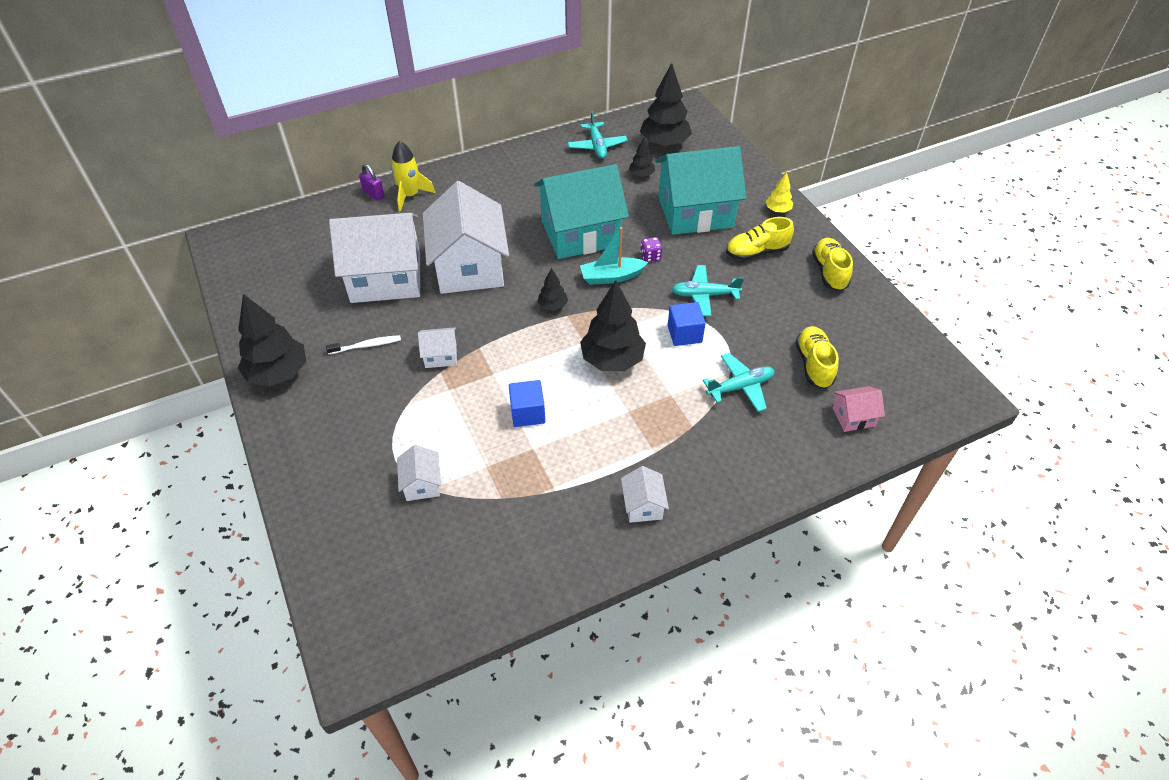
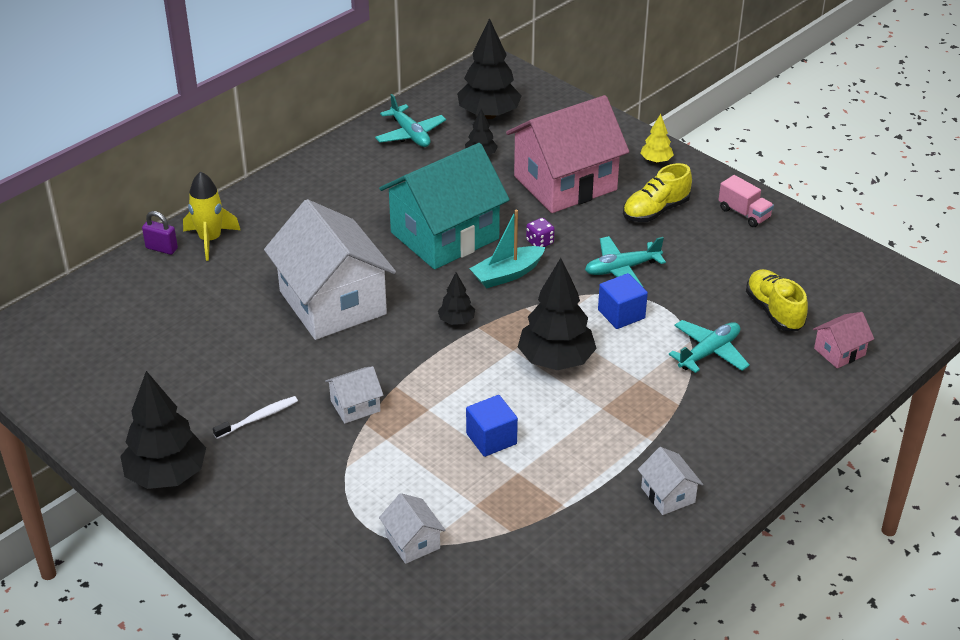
camera: 20 degrees left, 10 degrees down
(386, 278) = (236, 339): white house -> none
(695, 212) = (565, 183): turquoise house -> pink house
(829, 272) = (744, 213): yellow shoe -> pink truck

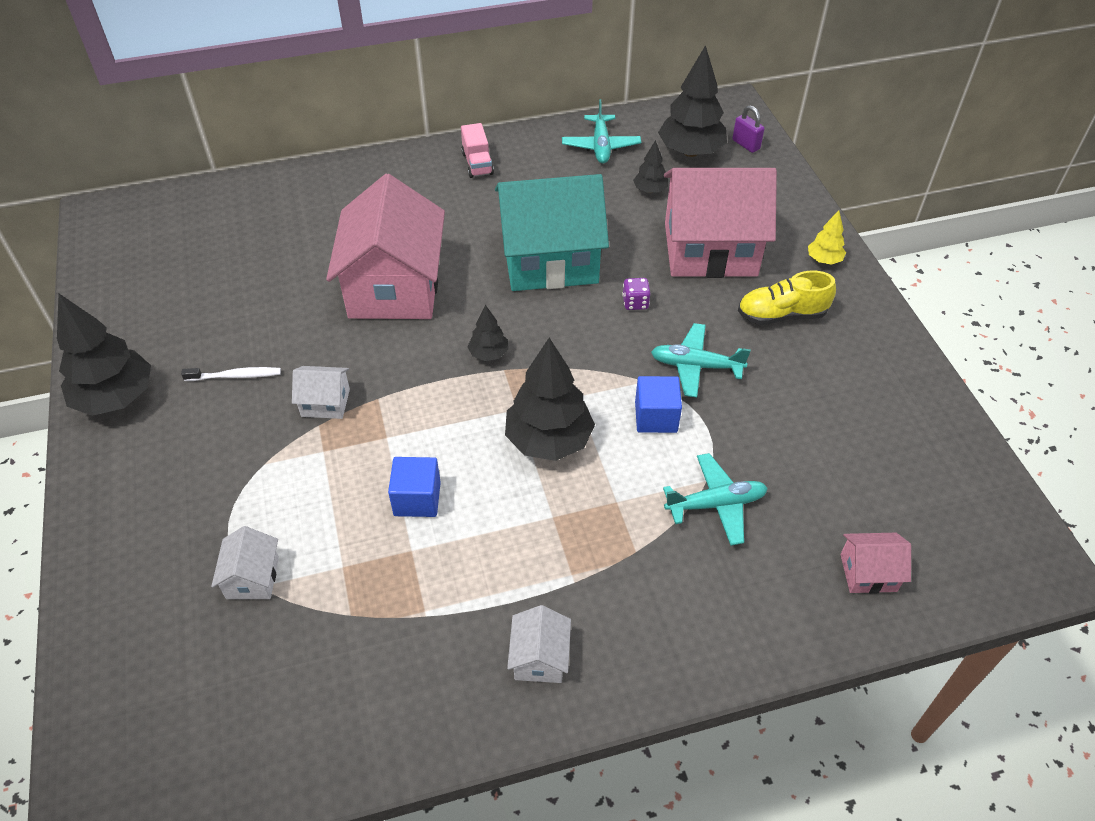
camera: 30 degrees right, 10 degrees up
(161, 248) = (301, 177): purple padlock -> purple padlock (746, 144)
(210, 240) = (345, 184): yellow rocket -> none
(332, 303) = (394, 287): white house -> pink house
(507, 274) = (576, 324): turquoise boat -> none
(744, 213) = (877, 356): pink truck -> pink truck (477, 164)
(774, 311) = (827, 487): yellow shoe -> none

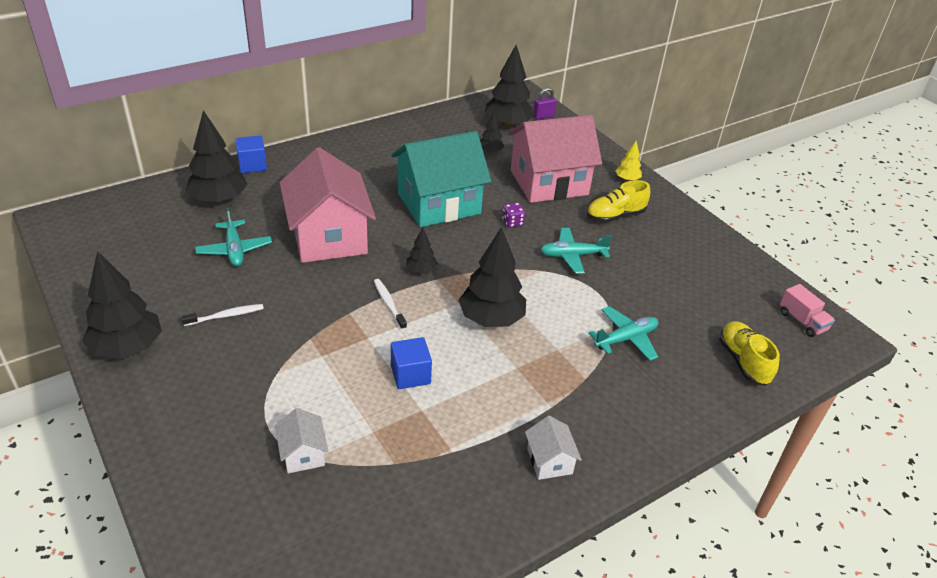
camera: 20 degrees left, 10 degrees down
(286, 215) = (219, 200): none -> black tree
(325, 402) = (308, 322): white house -> none
(430, 395) = (389, 304): none -> white toothbrush
(477, 164) = (356, 148): pink truck -> pink truck (802, 321)
(601, 146) = (443, 128): turquoise plane -> turquoise plane (234, 250)
(656, 417) = (560, 291): blue cube -> blue cube (252, 165)
(746, 144) = (543, 116): purple padlock -> purple padlock turned 60 degrees counterclockwise
(868, 573) = (743, 361): pink house -> yellow shoe

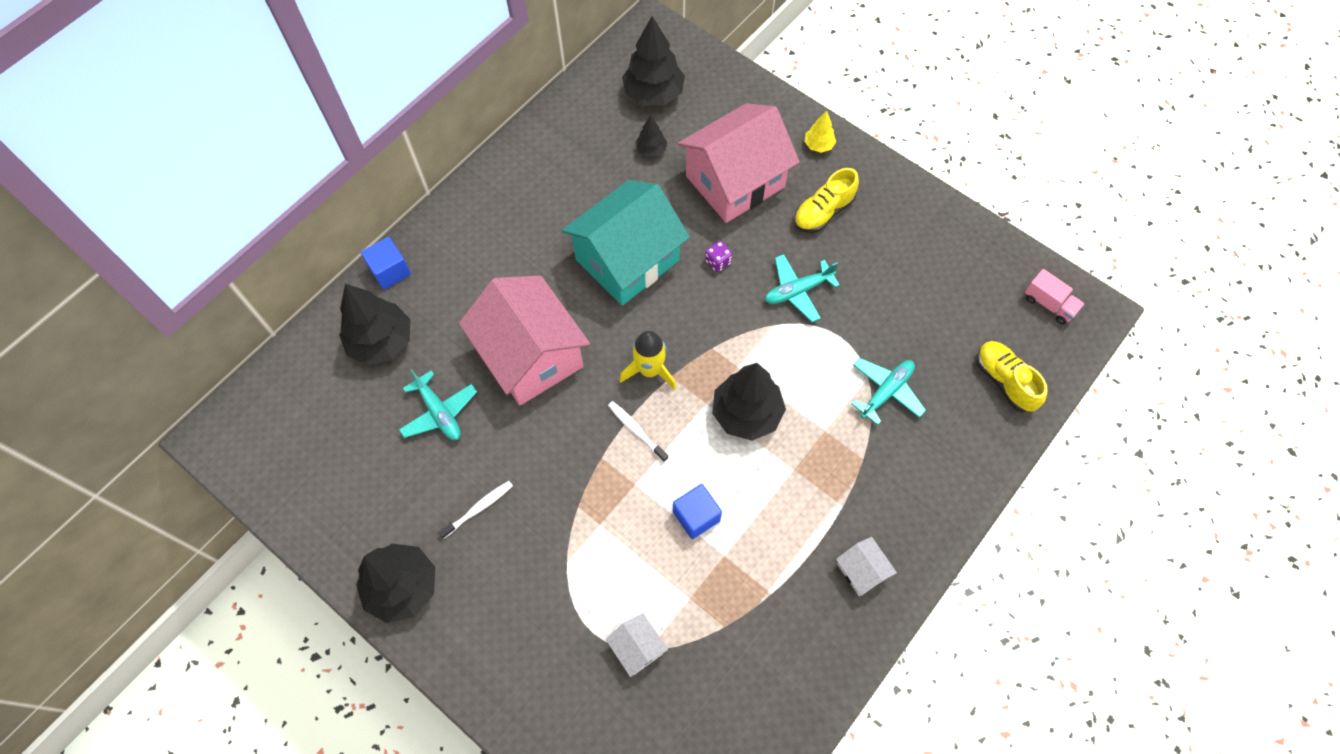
camera: 15 degrees left, 25 degrees up
(421, 270) = (649, 370): black tree -> yellow rocket
(543, 116) = (689, 63): purple padlock -> none

